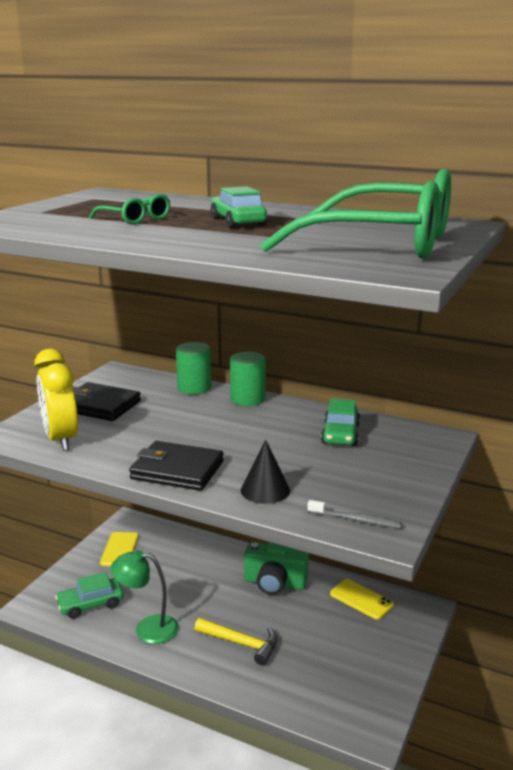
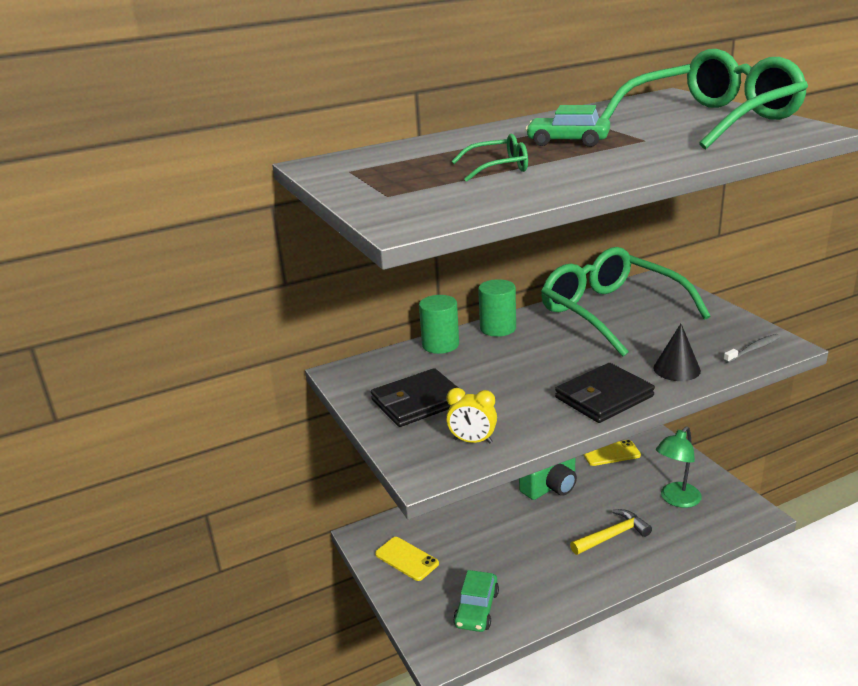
camera: 50 degrees left, 5 degrees up
(61, 439) = (472, 441): yellow clock -> yellow clock, size x0.58
(147, 629) = (547, 583): green lamp -> green lamp (676, 500)
(340, 434) = (611, 312): green car -> green glasses

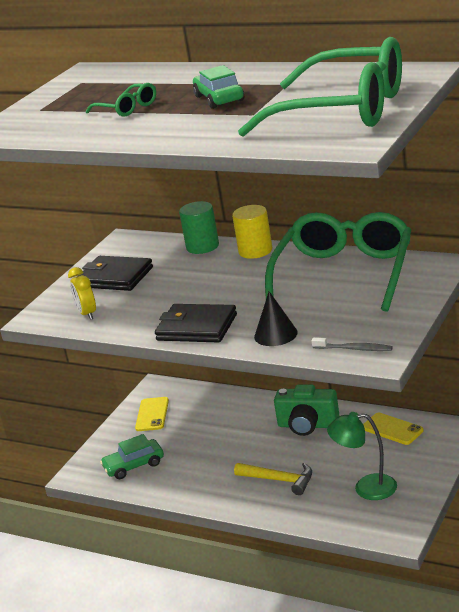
camera: 55 degrees right, 0 degrees up
(498, 328) = (255, 251): green cylinder -> yellow cylinder

